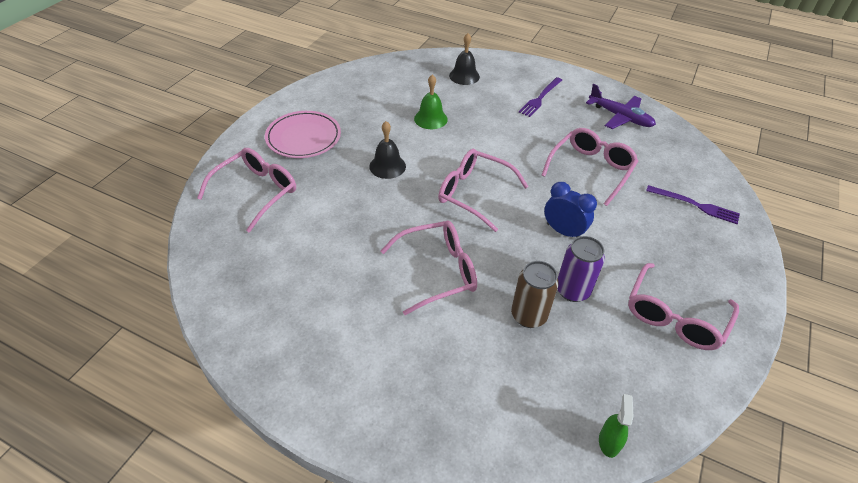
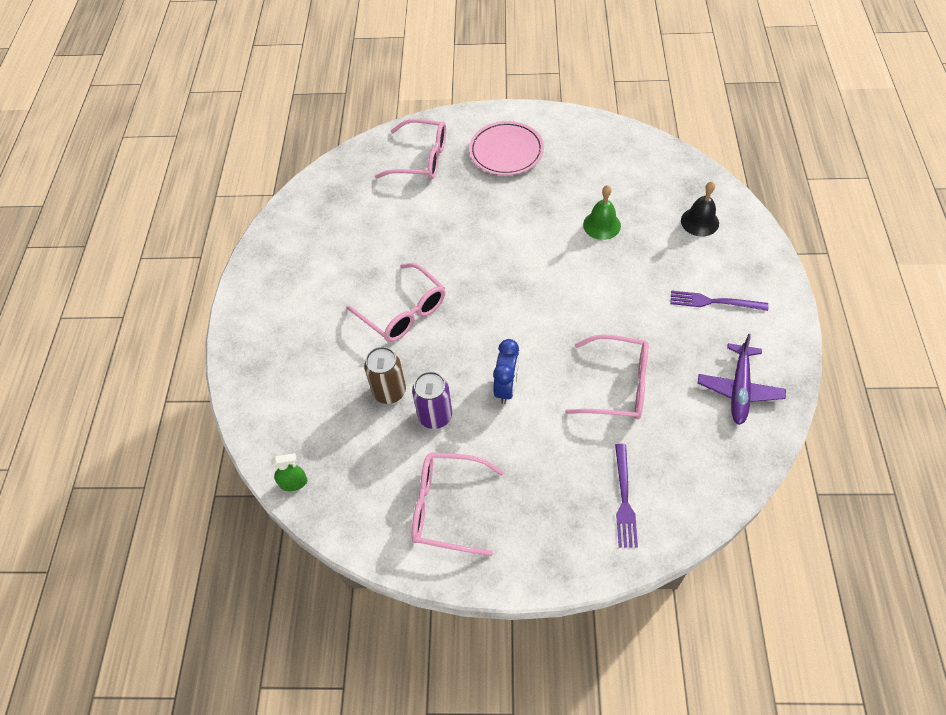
camera: 70 degrees right, 10 degrees up
(387, 166) = (508, 224): black bell -> none
(474, 194) = (514, 301): pink glasses -> none

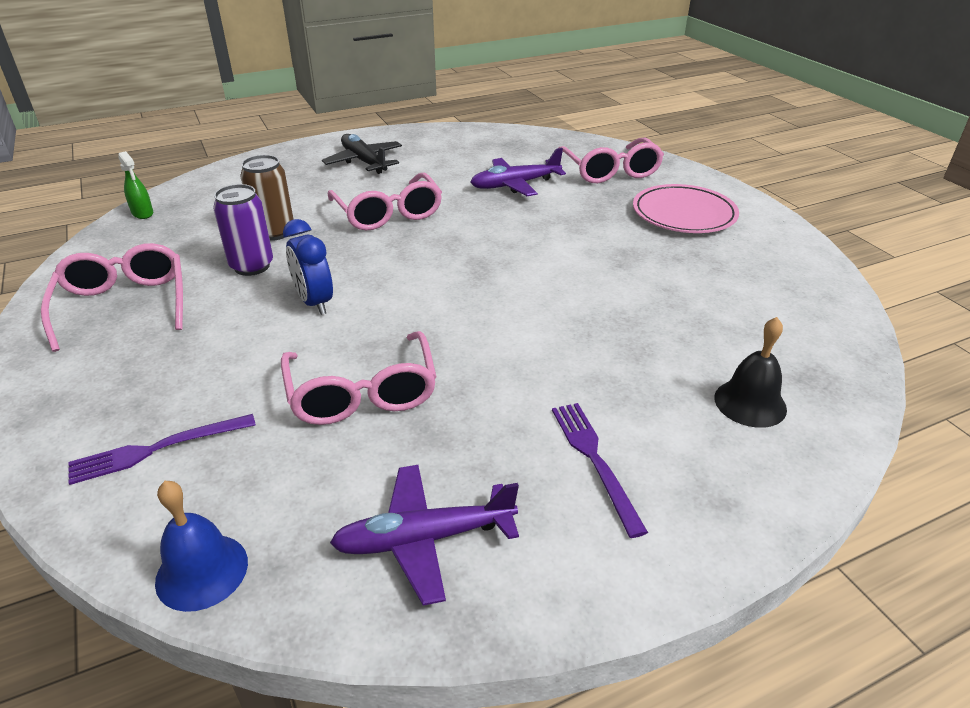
camera: 60 degrees right, 20 degrees down
(298, 301) = (364, 162): none -> black plane
(403, 311) = (388, 213): pink glasses -> pink glasses turned 45 degrees counterclockwise
(406, 220) = (515, 185): none -> purple plane
(506, 387) = (315, 302): blue clock -> blue clock turned 75 degrees clockwise
(602, 225) = (642, 310): green bell -> none
(726, 487) = (202, 571): none -> blue bell

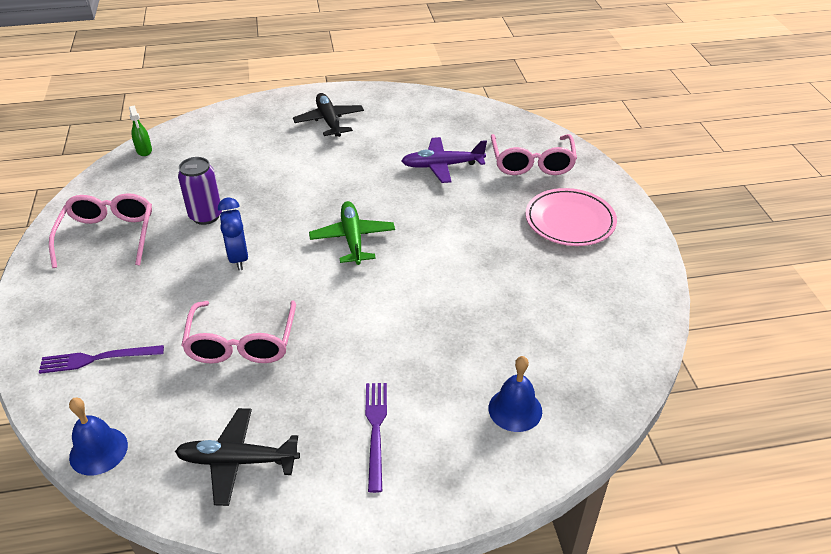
camera: 15 degrees right, 5 degrees up
(274, 232) = (233, 185): brown can -> none
(388, 213) = (326, 180): pink glasses -> none
(425, 539) = (238, 461): purple plane -> black plane
(450, 263) = (353, 239): none -> green plane
(750, 403) = (515, 409): black bell -> blue bell

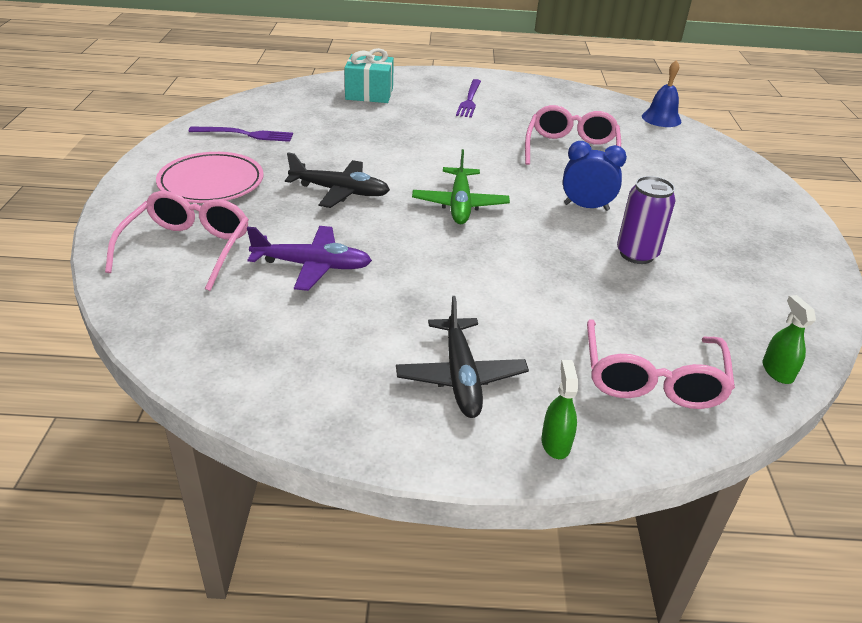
camera: 170 degrees left, 5 degrees down
(97, 359) = (692, 159): purple fork -> purple fork (245, 134)
(108, 236) = (748, 251): pink glasses -> pink glasses (651, 378)
(238, 258) = (586, 207): blue clock -> blue clock turned 75 degrees counterclockwise
(238, 461) = (563, 102): black plane -> black plane (339, 191)
(279, 103) = (555, 443): none -> green spray bottle
(515, 409) = (369, 94): blue bell -> turquoise gift

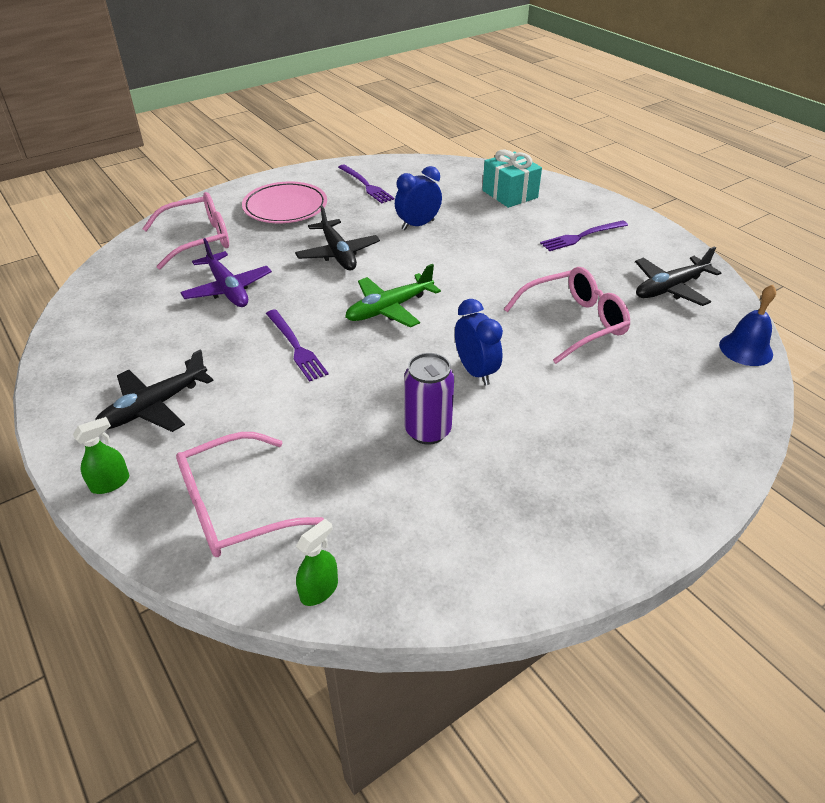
camera: 55 degrees right, 5 degrees up
(353, 143) = (418, 225): none -> blue clock
(459, 266) = (296, 347): none -> purple fork
(571, 106) = (670, 288): none -> black plane

